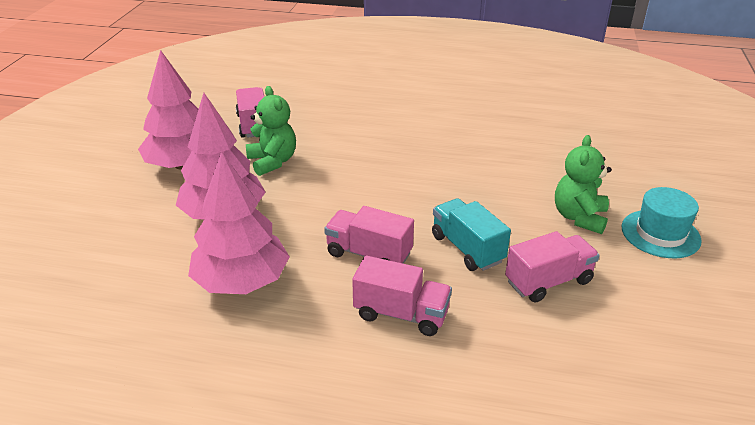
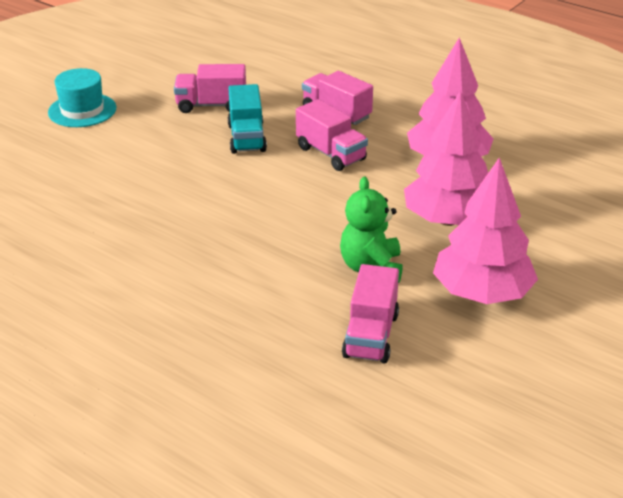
camera: 155 degrees left, 0 degrees up
(579, 217) = (125, 136): green teddy bear -> none

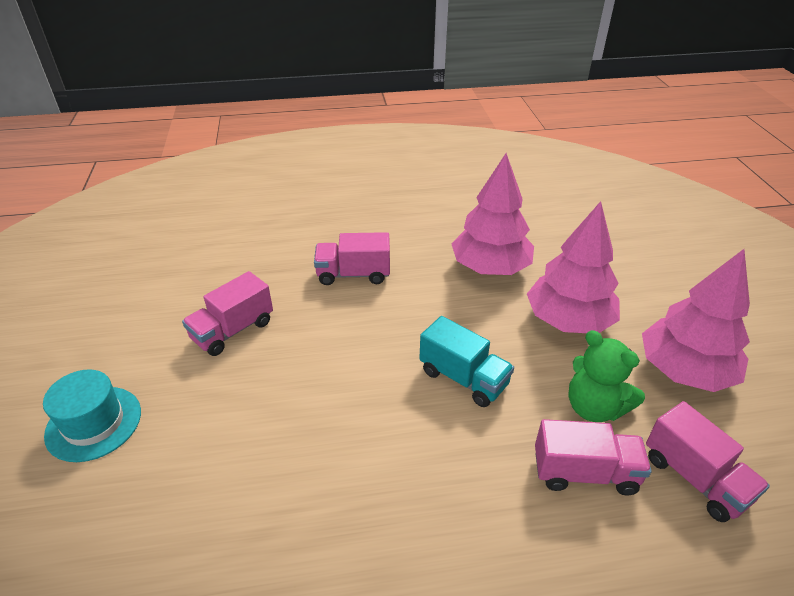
camera: 45 degrees left, 5 degrees up
(246, 138) = (314, 345): turquoise truck -> turquoise truck (463, 378)
(331, 154) = (404, 316): pink truck -> pink truck (584, 472)

